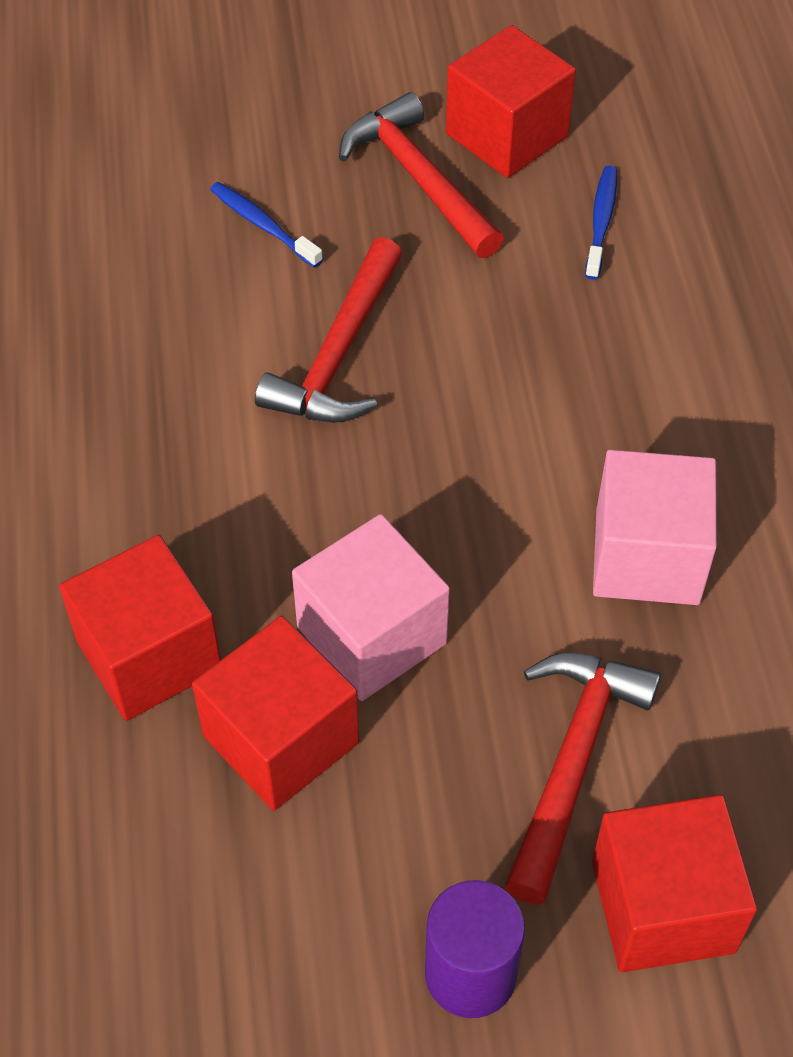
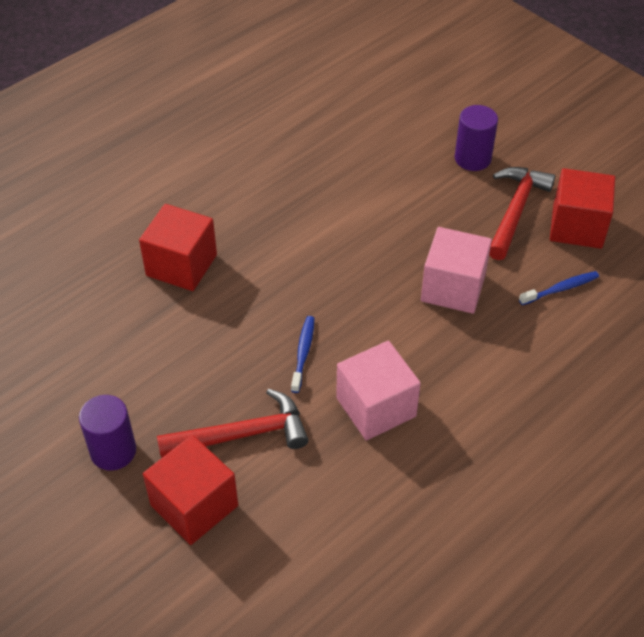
camera: 55 degrees right, 5 degrees down
(263, 225) = (432, 175): blue toothbrush -> blue toothbrush (303, 353)
(275, 162) = (472, 158): none -> purple cylinder
(281, 739) = (175, 328): red cube -> none
(339, 353) = (387, 239): red hammer -> none
(371, 635) = (249, 330): pink cube -> pink cube (453, 288)

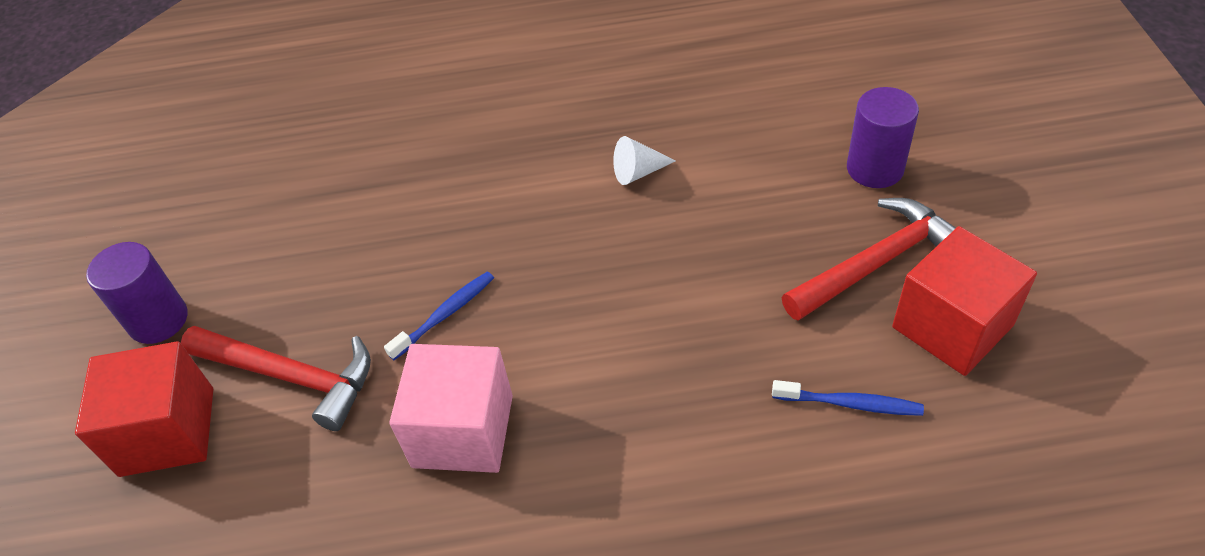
camera: 40 degrees right, 0 degrees up
(181, 265) = (416, 148): red cube -> none
(341, 218) = (638, 172): none -> white cone
(453, 288) = (698, 326): pink cube -> none

